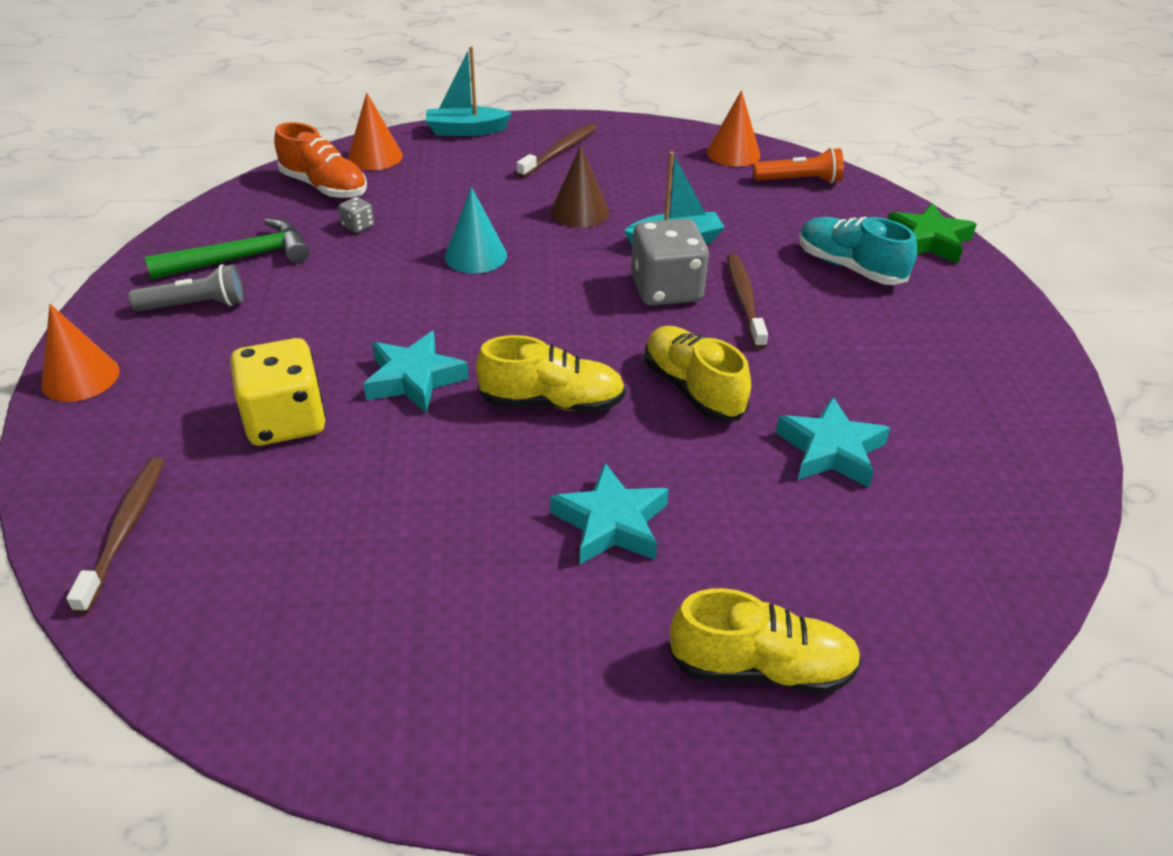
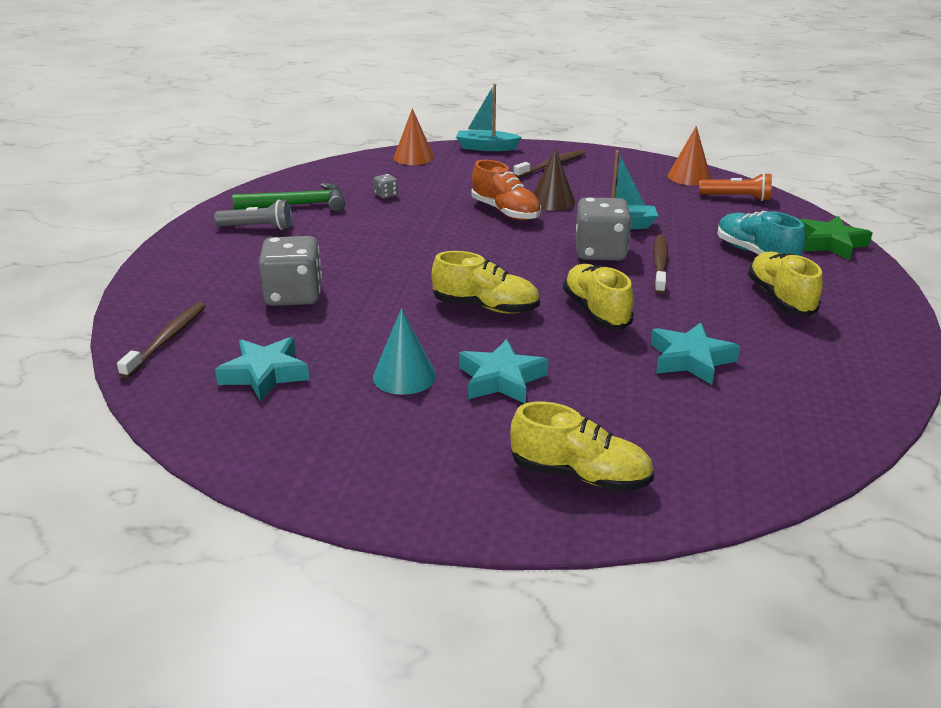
camera: 15 degrees right, 10 degrees down
(80, 377) = (169, 257): orange cone -> none
(285, 421) = (294, 295): yellow dice -> grey dice
(324, 187) = (371, 171): orange shoe -> orange shoe (505, 212)
(414, 379) = (391, 283): turquoise star -> turquoise star (265, 374)
(475, 255) = (464, 219): turquoise cone -> turquoise cone (404, 376)
(901, 335) = (780, 298): none -> yellow shoe

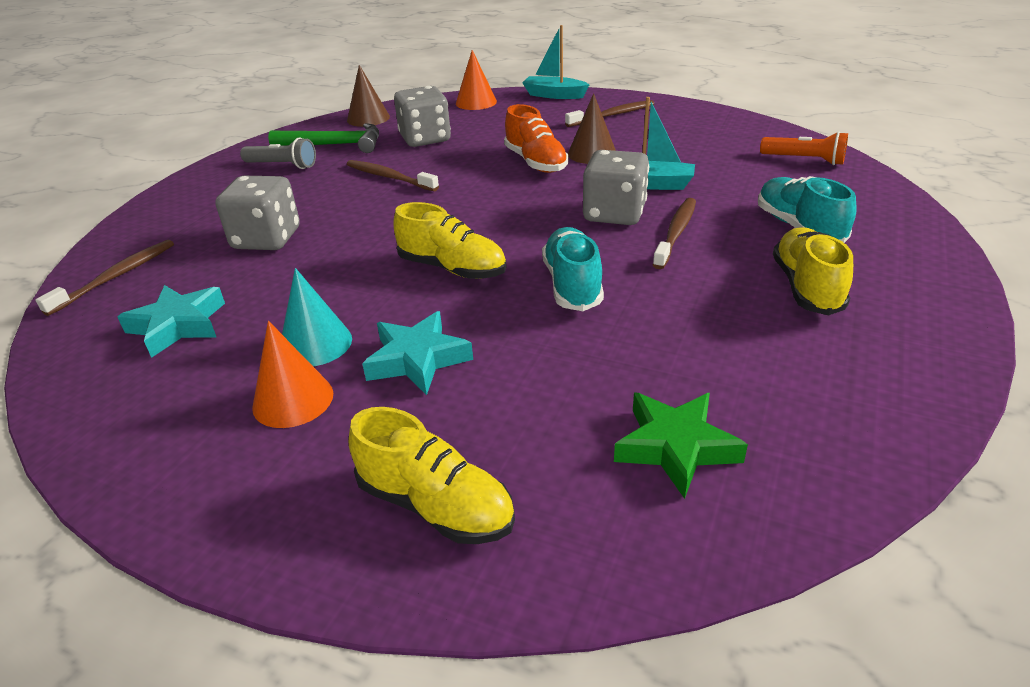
camera: 15 degrees right, 5 degrees up
(314, 177) = (368, 118): none -> brown cone
(375, 233) = (390, 177): none -> brown toothbrush
(386, 195) = (425, 139): grey dice -> grey dice, size x2.35
(596, 311) = (572, 284): yellow shoe -> turquoise shoe
(689, 177) = (759, 134): orange cone -> orange cone (293, 400)
(690, 359) = (655, 358): turquoise star -> none
(830, 243) = (900, 221): green star -> green star (675, 447)

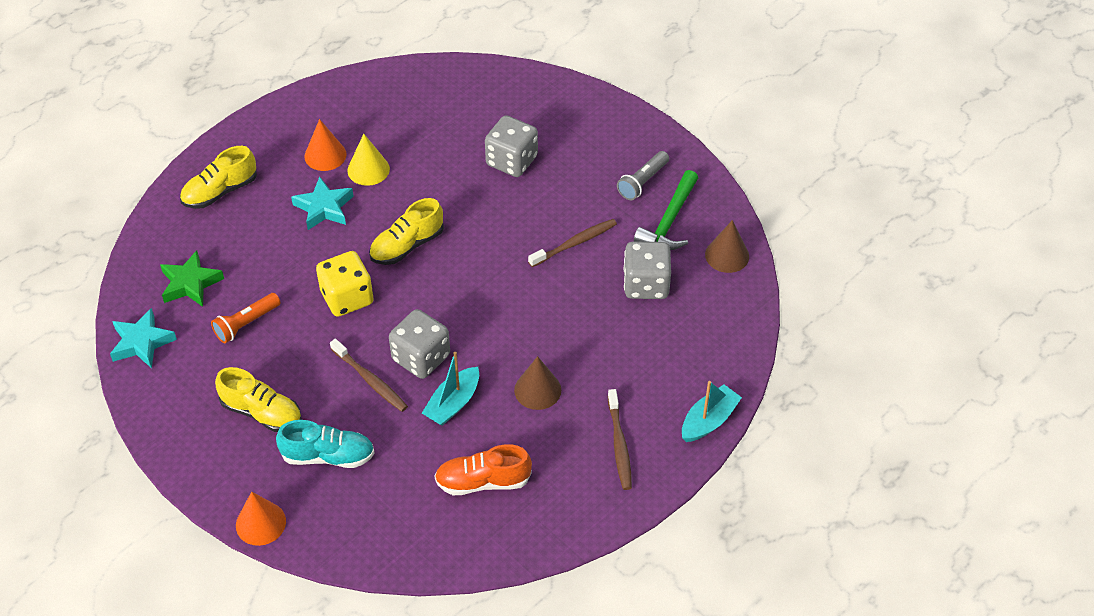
camera: 110 degrees right, 15 degrees up
(115, 277) = (506, 89): brown toothbrush -> none
(178, 325) = (427, 115): turquoise star -> turquoise star (142, 342)
(315, 343) = (368, 169): turquoise cone -> yellow cone
(476, 102) = (725, 348): orange cone -> orange cone (260, 523)
(536, 162) = (544, 344): orange shoe -> orange shoe (483, 481)
(572, 284) = (347, 298): turquoise shoe -> yellow dice
(804, 160) = (426, 535): orange flashlight -> orange flashlight (246, 324)

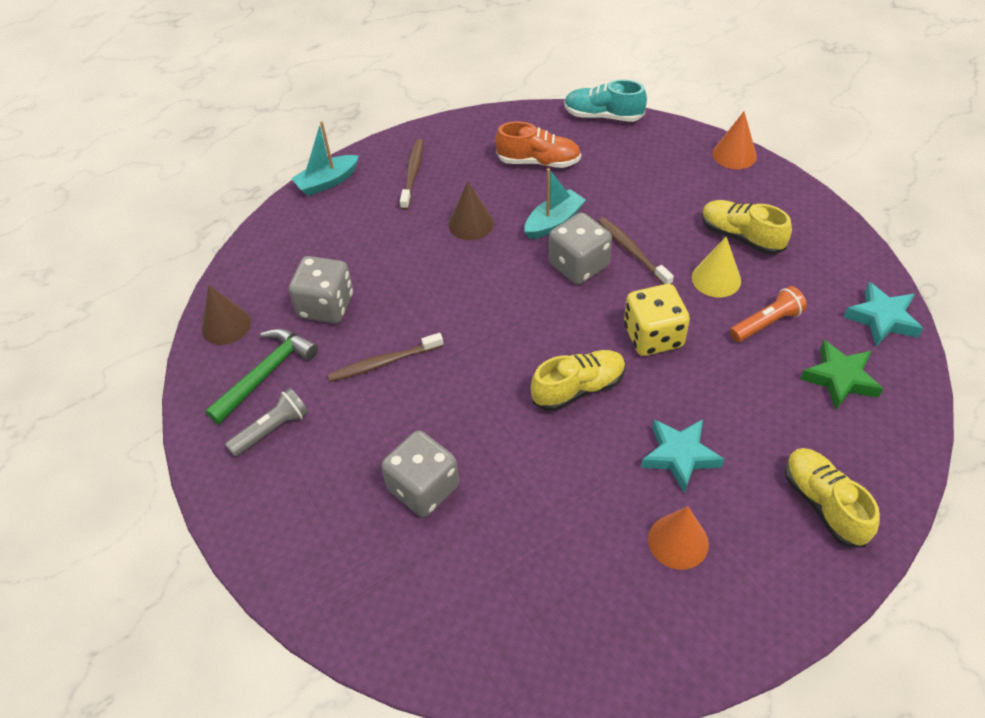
camera: 165 degrees left, 0 degrees up
(220, 191) = (824, 504): yellow shoe -> yellow shoe turned 90 degrees counterclockwise
(328, 456) = (675, 195): turquoise shoe -> turquoise shoe (603, 116)
(368, 169) = (618, 506): yellow cone -> yellow cone (716, 279)

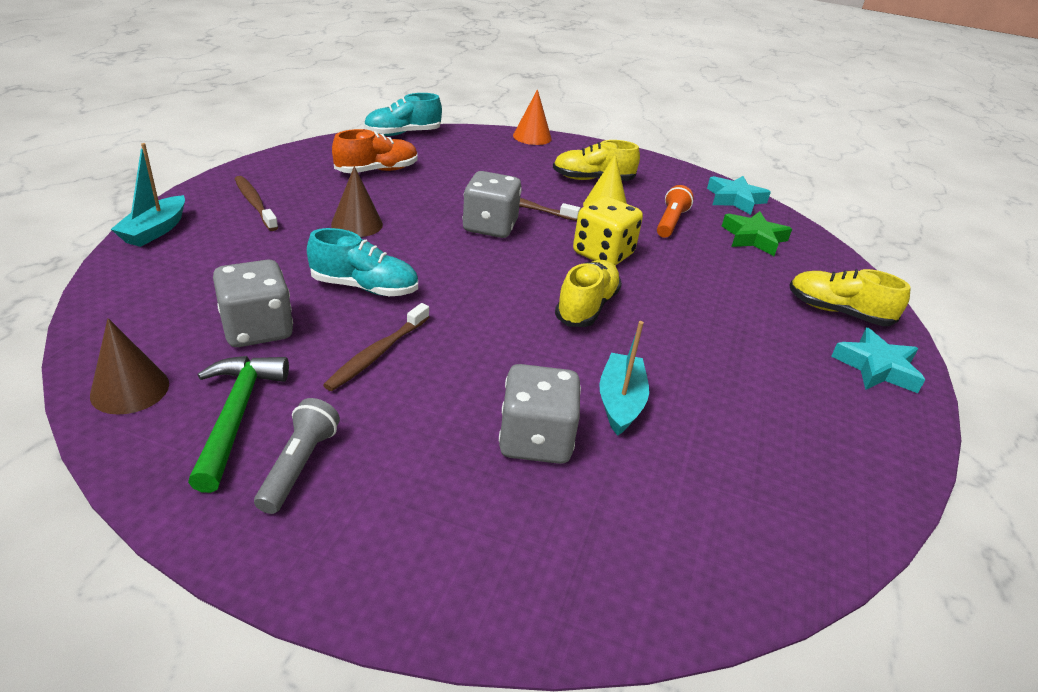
camera: 45 degrees left, 15 degrees down
(424, 295) = (364, 287): none -> turquoise shoe
(554, 222) = (435, 205): turquoise boat -> turquoise boat (620, 402)
(678, 541) = (785, 378): orange cone -> none
(679, 456) = (715, 322): turquoise star -> turquoise star (876, 367)

